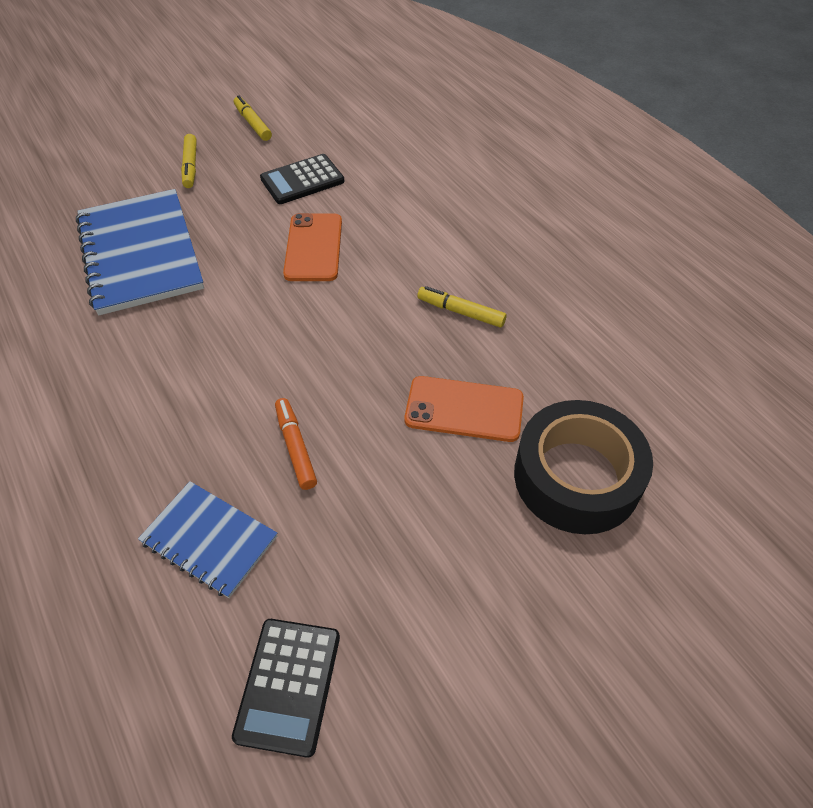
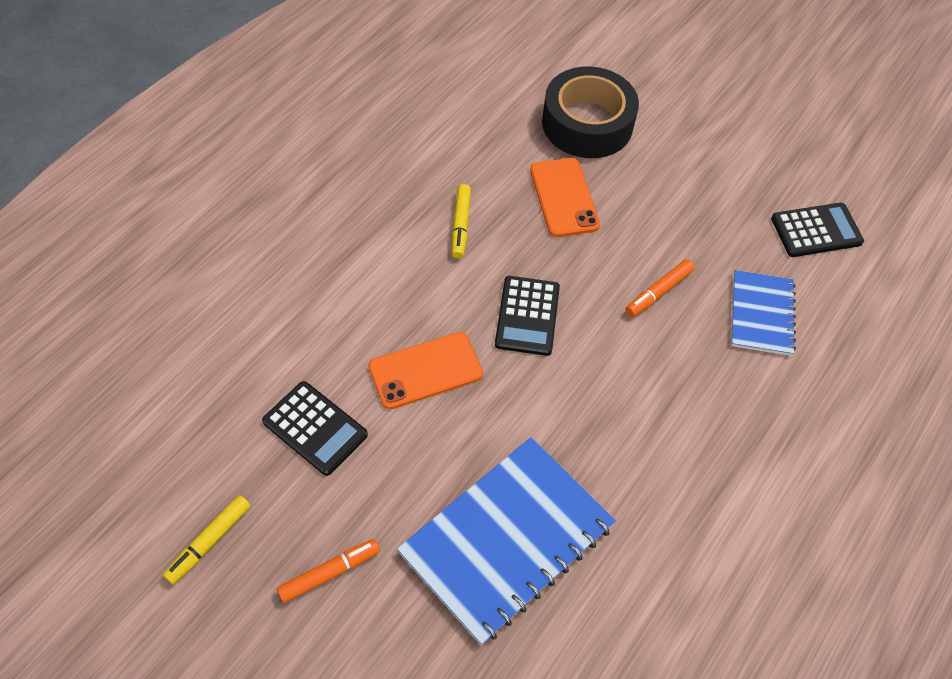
camera: 115 degrees left, 5 degrees up
(190, 166) = (329, 573): yellow marker -> orange marker
(329, 328) = (527, 316): none -> black calculator

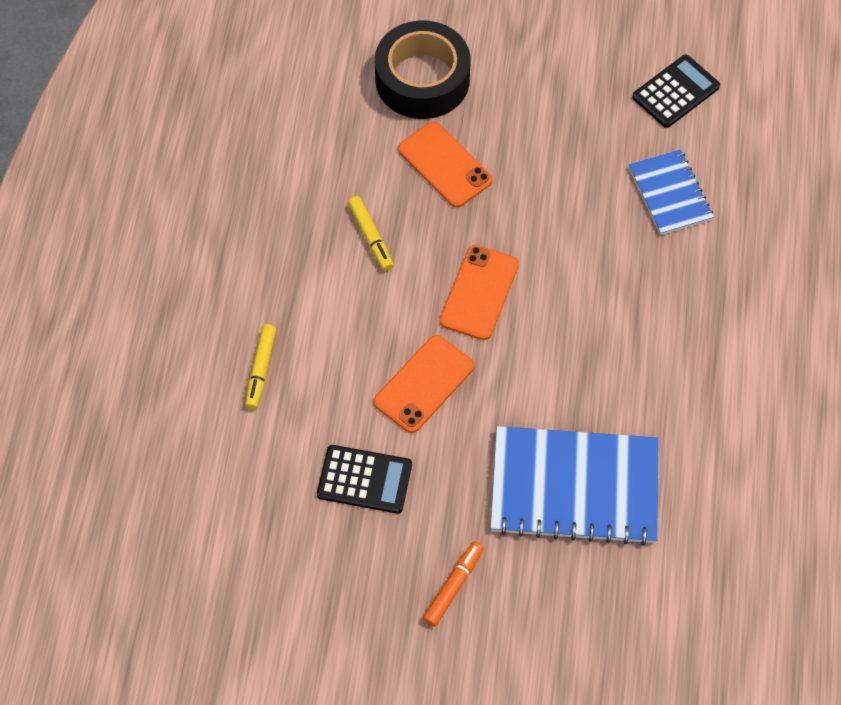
camera: 25 degrees left, 5 degrees up
(209, 542) = (342, 613): yellow marker -> yellow marker (261, 369)
(507, 539) = (574, 487): blue notebook -> blue notebook turned 75 degrees clockwise
(527, 316) = (479, 292): black calculator -> orange phone
(658, 292) = (575, 216): orange marker -> none

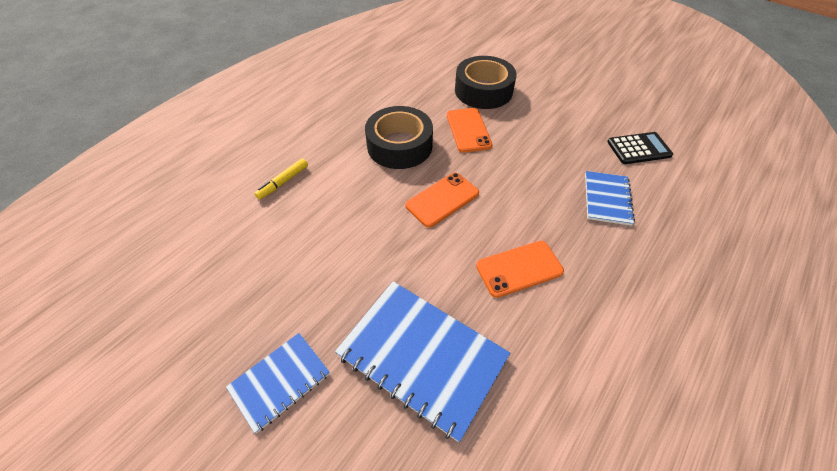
camera: 30 degrees right, 10 degrees down
(364, 479) = (285, 272): black calculator -> none
(370, 237) = (399, 146): yellow marker -> black tape
(424, 384) = (369, 234): orange phone -> orange phone (519, 268)
(454, 586) = (280, 381): orange marker -> blue notebook

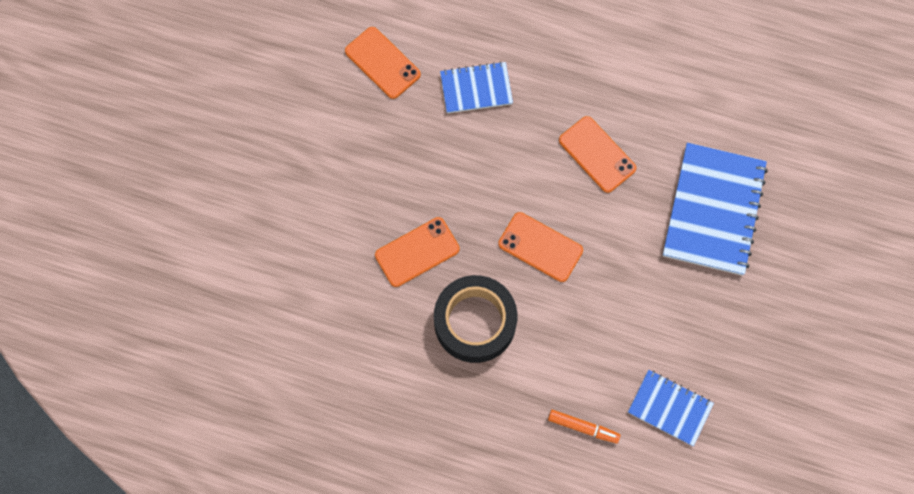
camera: 110 degrees left, 20 degrees up
(280, 381) = (781, 310): blue notebook -> blue notebook (670, 408)
(283, 182) = (583, 427): yellow marker -> orange marker
(483, 91) = (329, 255): black tape -> none
(638, 148) = (382, 63): black calculator -> orange phone

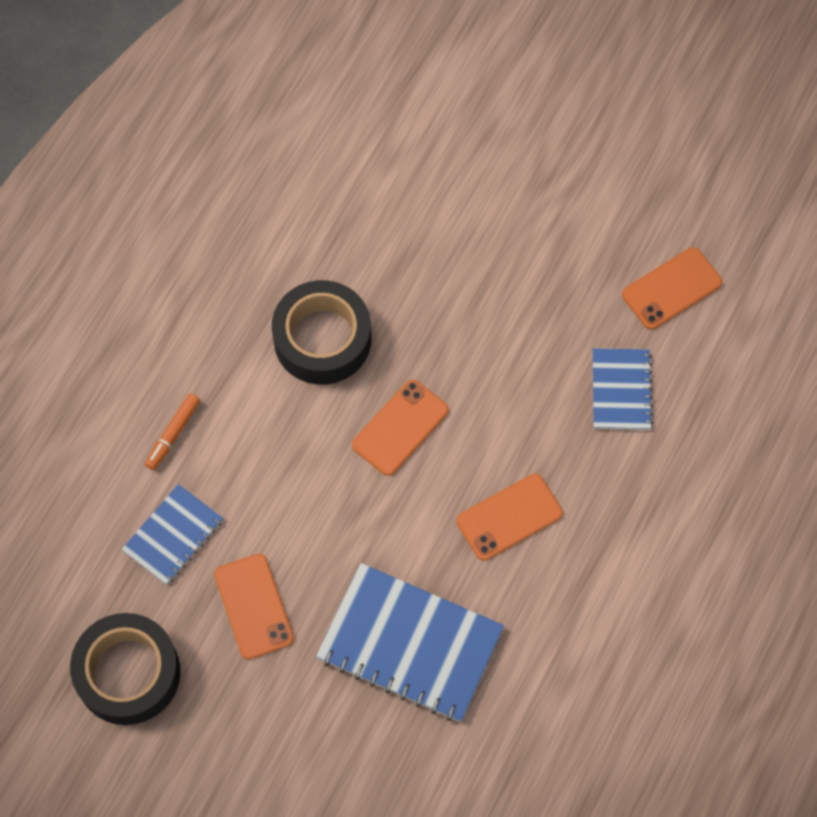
camera: 100 degrees right, 5 degrees down
(417, 252) = (420, 290): orange phone -> orange phone (254, 606)
(790, 418) = (128, 673): none -> black tape

